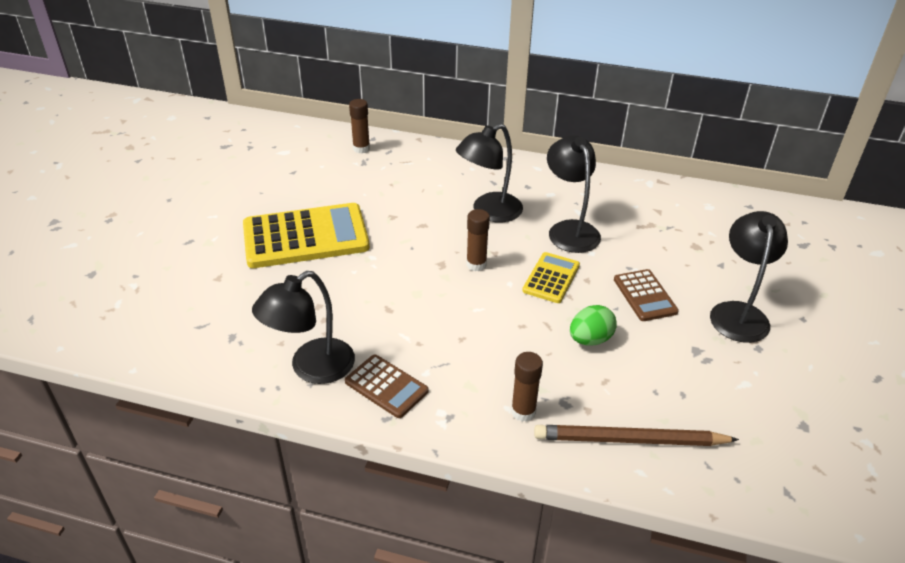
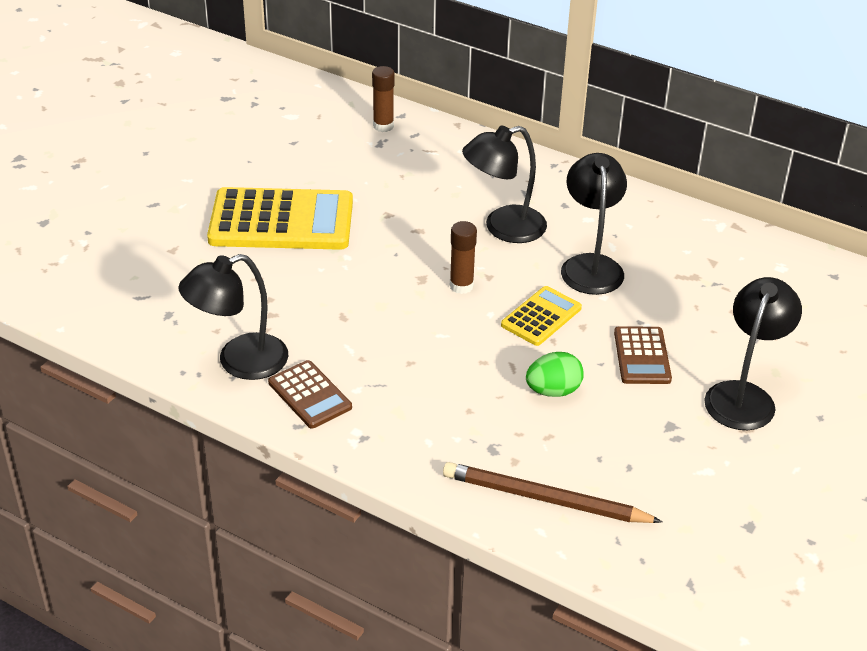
camera: 15 degrees right, 0 degrees up
(523, 412) = (443, 448): brown glue stick -> none

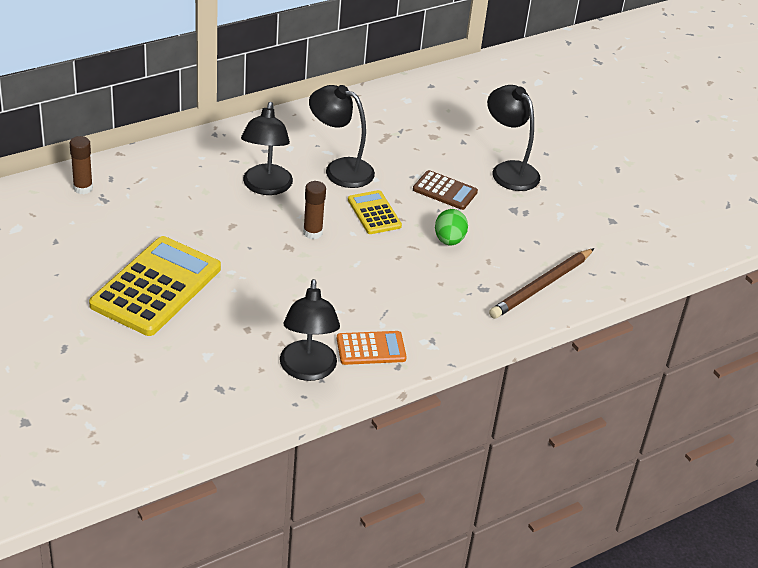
camera: 65 degrees left, 0 degrees up
(309, 395) = (371, 349): brown calculator -> orange calculator

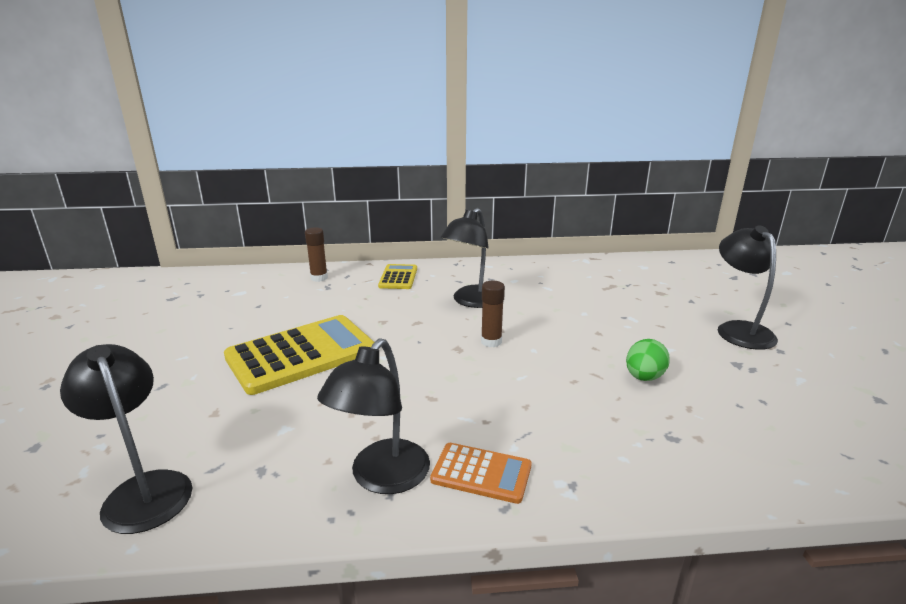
camera: 30 degrees right, 15 degrees down
(340, 169) = (551, 301): black lamp -> black lamp (143, 490)
(374, 213) = (567, 338): yellow calculator -> yellow calculator (398, 277)
(445, 191) = (656, 334): brown calculator -> none
(541, 286) = (761, 453): brown pencil -> none

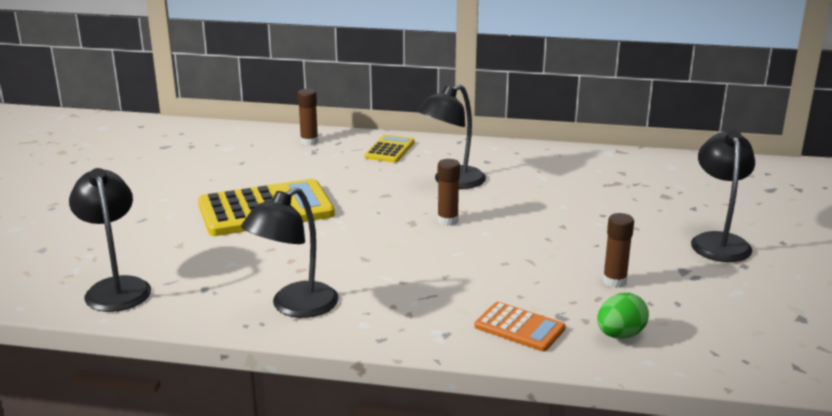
camera: 15 degrees right, 0 degrees up
(481, 473) = (375, 315): orange calculator -> orange calculator (519, 327)
(644, 377) = (576, 269): green egg -> green egg (620, 335)
(689, 386) = (614, 281): none -> brown glue stick

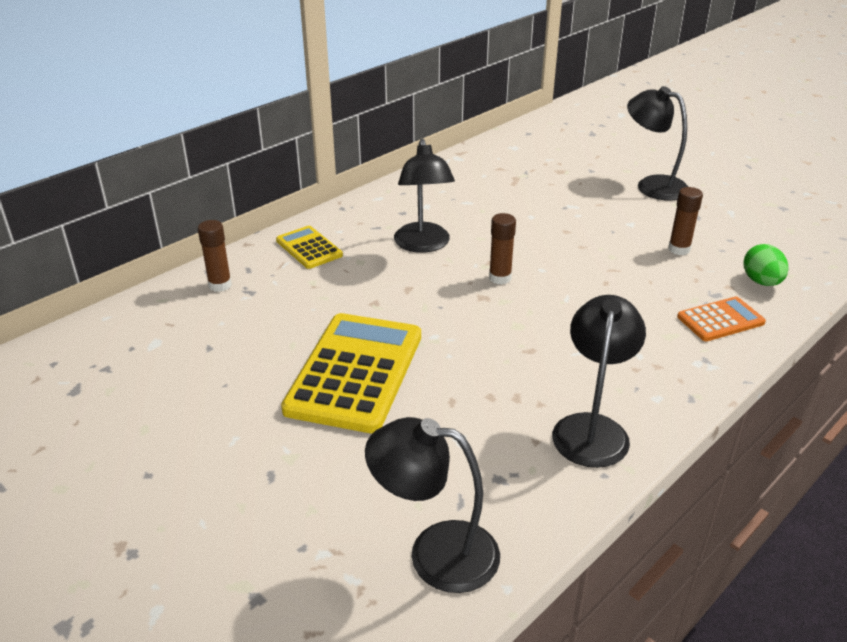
camera: 55 degrees left, 10 degrees up
(294, 307) = (592, 428): black lamp -> black lamp turned 150 degrees counterclockwise

